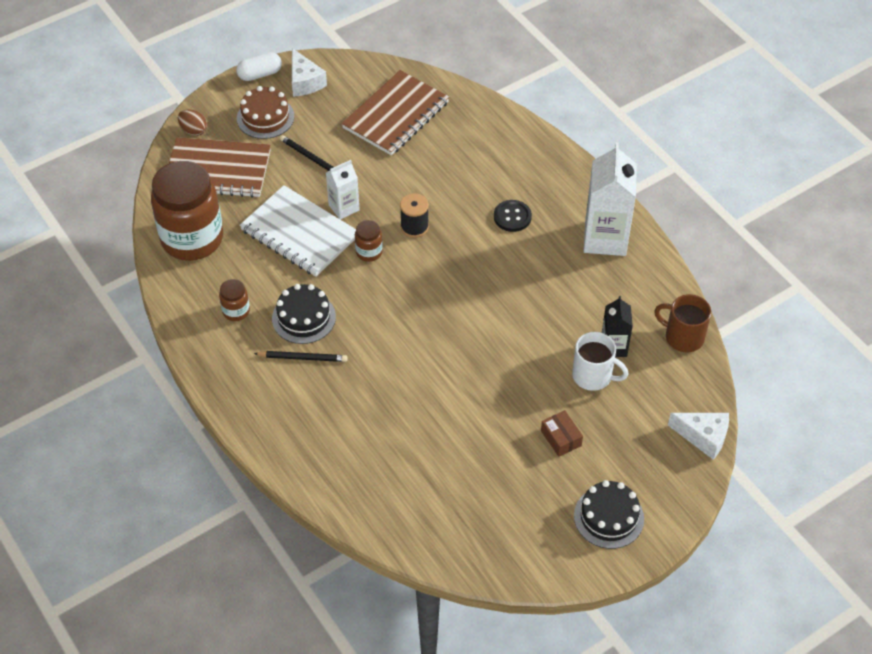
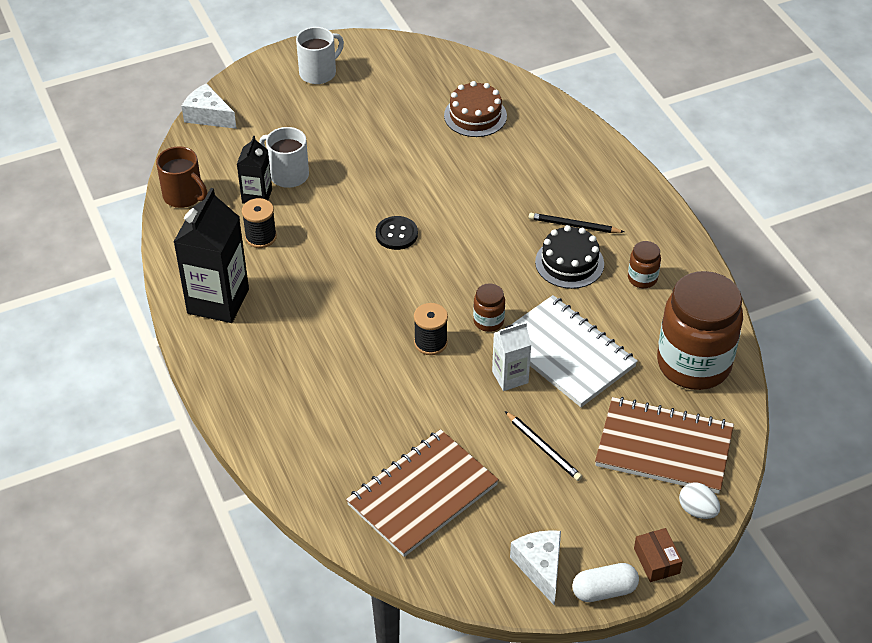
camera: 170 degrees left, 5 degrees down
(194, 131) = (697, 510): brown egg -> white egg
(265, 117) = (599, 517): brown cake -> brown cake (475, 115)
(512, 217) = (314, 339): black button -> black button (396, 234)
(561, 438) = (338, 130): brown box -> brown box (656, 561)
(593, 304) = (261, 237): none -> black spool
(605, 238) = (218, 301): white carton -> black carton
(608, 517) = (319, 72): black cake -> white mug

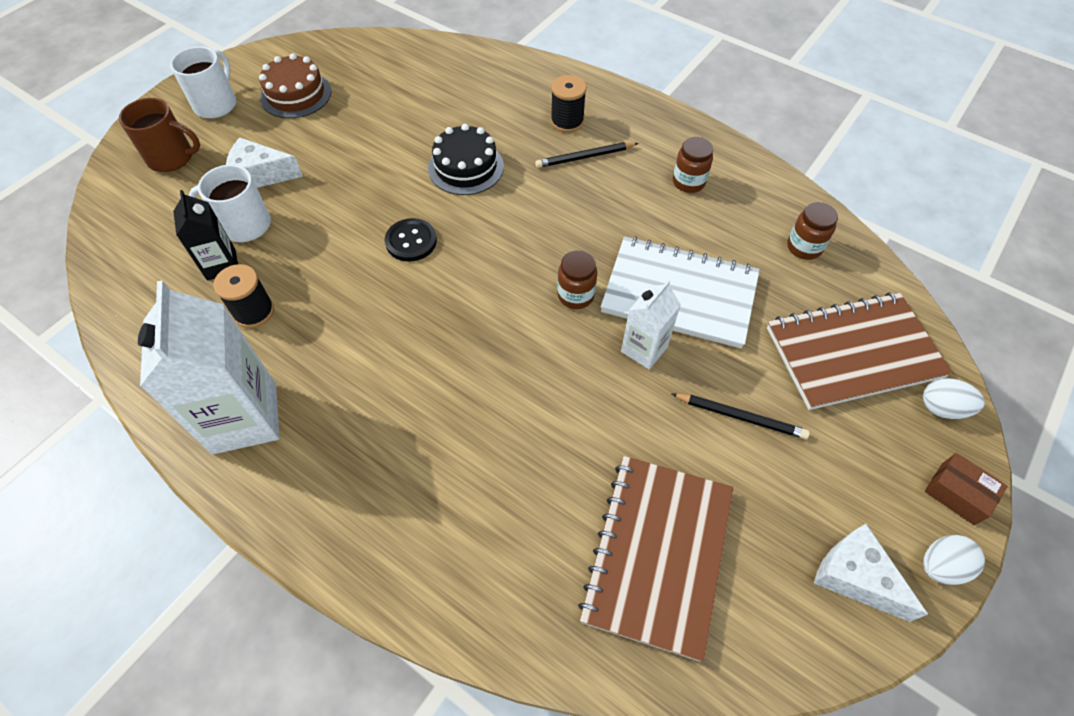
camera: 30 degrees left, 10 degrees up
(184, 196) = (127, 302): brown mug -> brown mug (172, 158)
(208, 116) = (109, 196): white cheese -> white cheese (260, 175)
(218, 301) = (244, 418): black carton -> white carton
(430, 343) = (532, 350): black spool -> black spool (567, 121)
(475, 115) = (411, 88): brown cake -> brown cake (296, 94)
(569, 263) = (609, 196): black cake -> black cake (466, 167)
(604, 590) = (941, 566): white capsule -> white egg
(693, 364) = (804, 247): brown jar -> brown jar, size x0.42

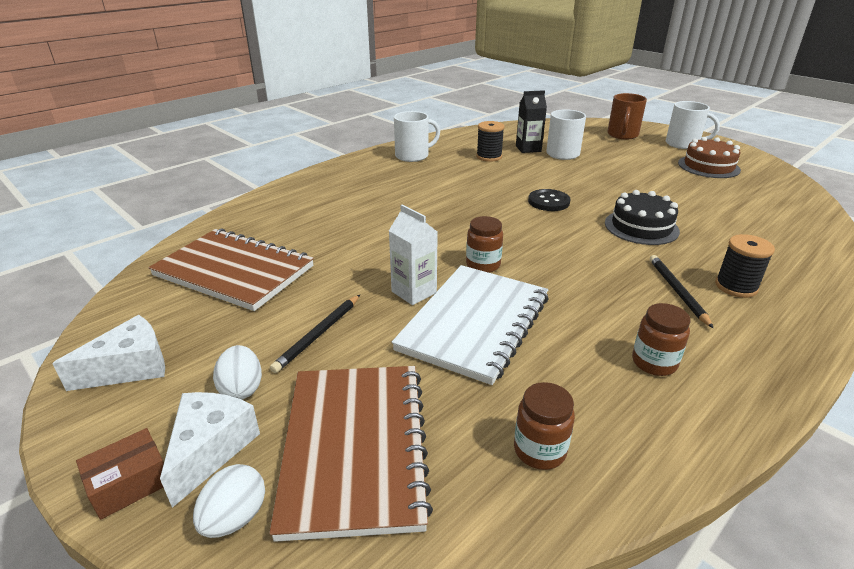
camera: 100 degrees right, 25 degrees down
(244, 418) = (413, 156): white carton -> white mug
(260, 175) = (612, 157): white cheese -> white cheese (210, 449)
(941, 566) = (81, 434): white egg -> white egg (242, 389)

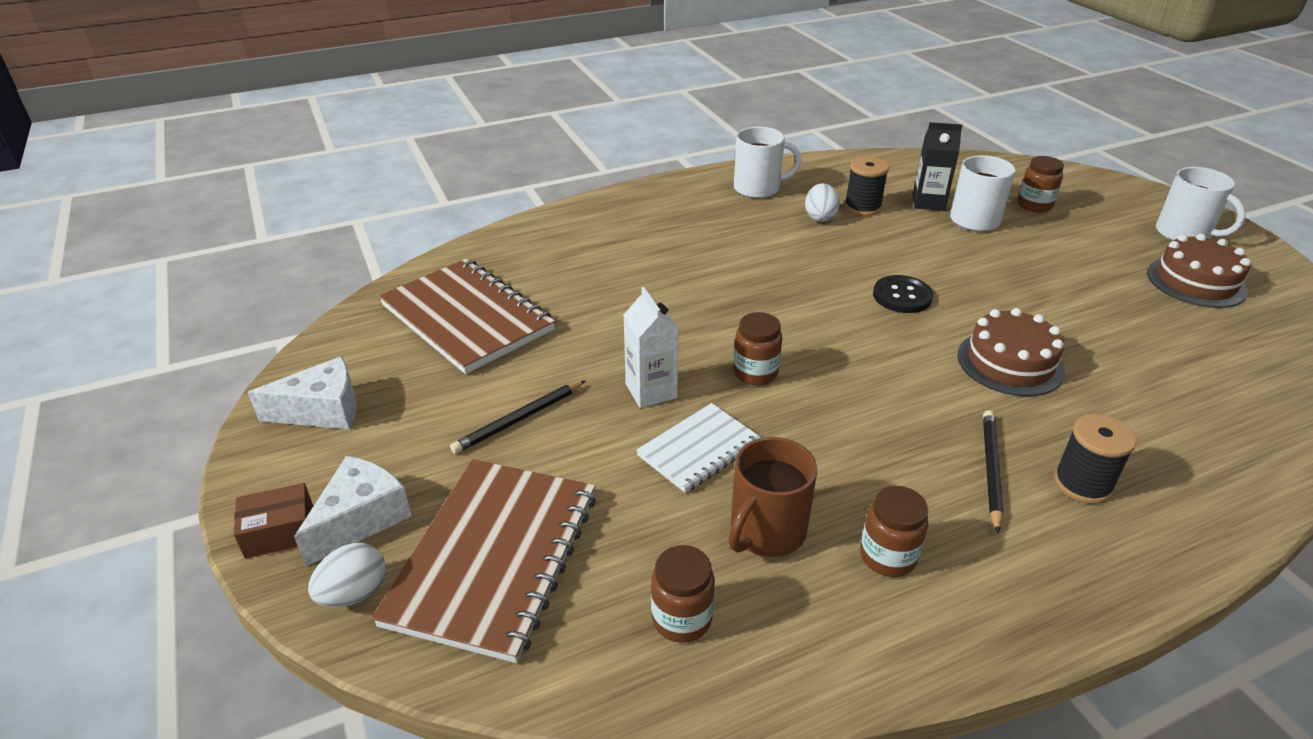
camera: 20 degrees right, 5 degrees up
(242, 389) = (415, 462): white egg -> white egg (820, 217)
(475, 324) = (699, 450): white notebook -> white notebook, size x0.56
(591, 141) = (1034, 205): none -> brown jar
(622, 135) = (1093, 201): brown mug -> brown mug (766, 532)
(641, 227) = (1010, 363): black cake -> brown cake

